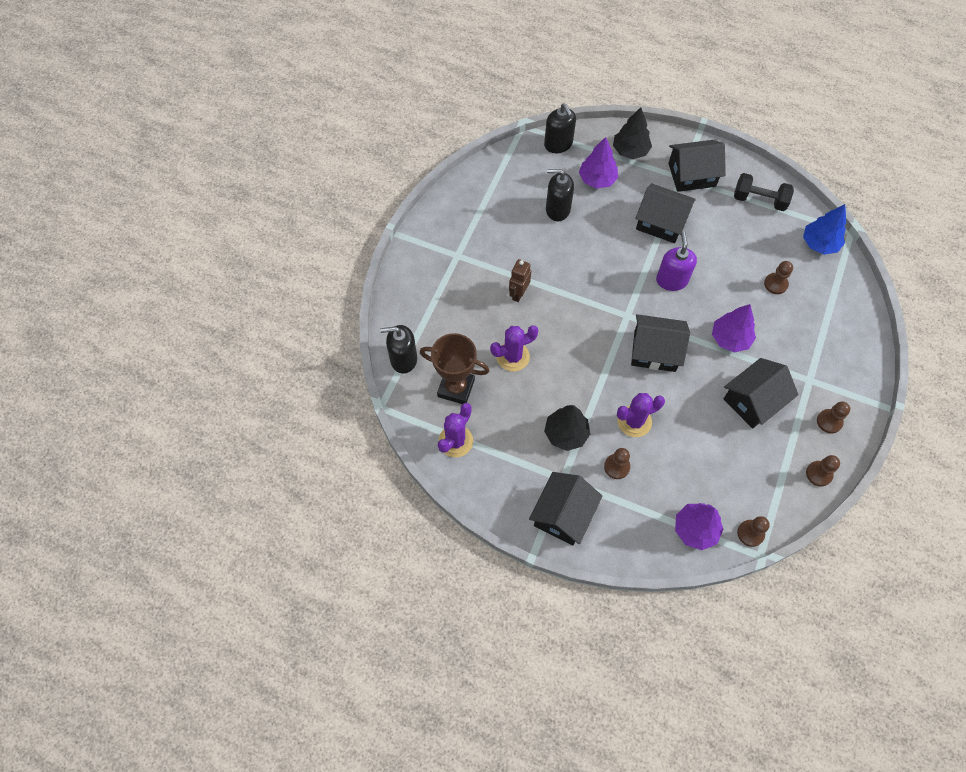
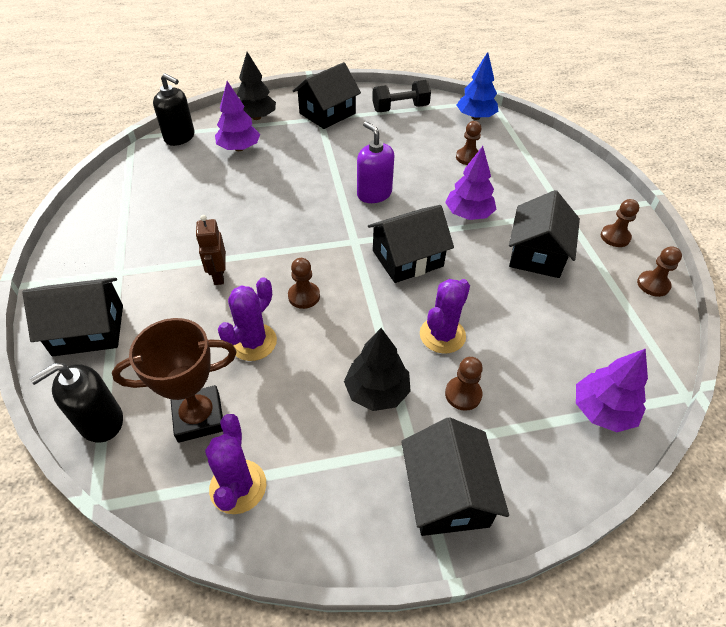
camera: 35 degrees left, 15 degrees down
(557, 209) = (214, 185): black soap dispenser -> none
(661, 222) = (327, 155): black house -> black house (88, 330)
(750, 533) = (655, 379): brown pawn -> brown pawn (304, 296)

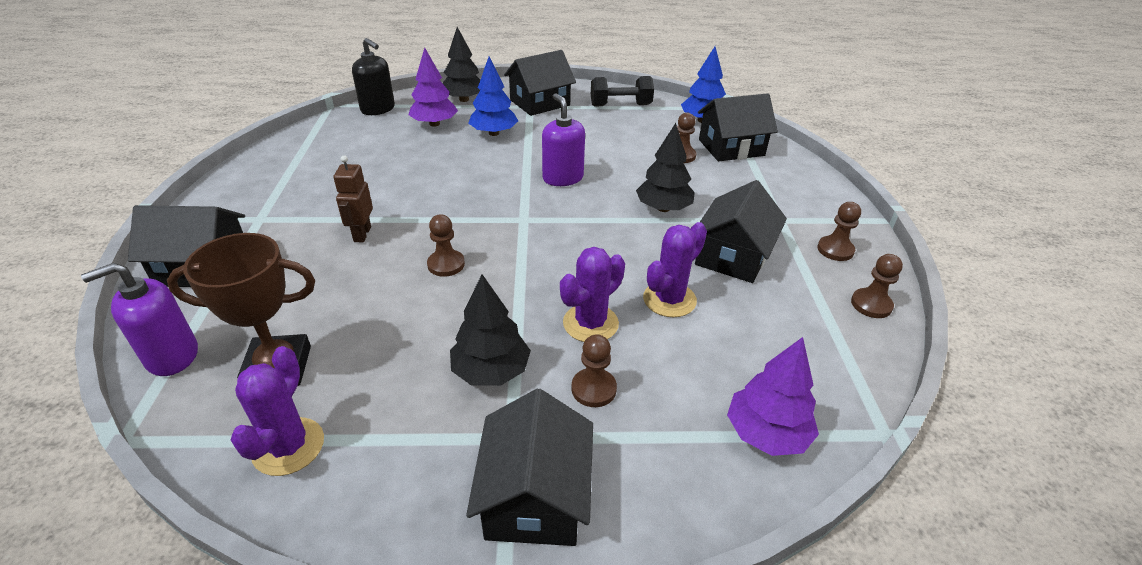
camera: 10 degrees right, 10 degrees down
(101, 421) = (172, 356): black soap dispenser -> purple soap dispenser
(253, 342) = (371, 301): purple cactus -> purple cactus (669, 299)
(297, 152) = (494, 133): none -> blue tree
(407, 258) = (577, 242): black house -> black house (731, 147)
(468, 214) = (663, 208): purple tree -> black tree

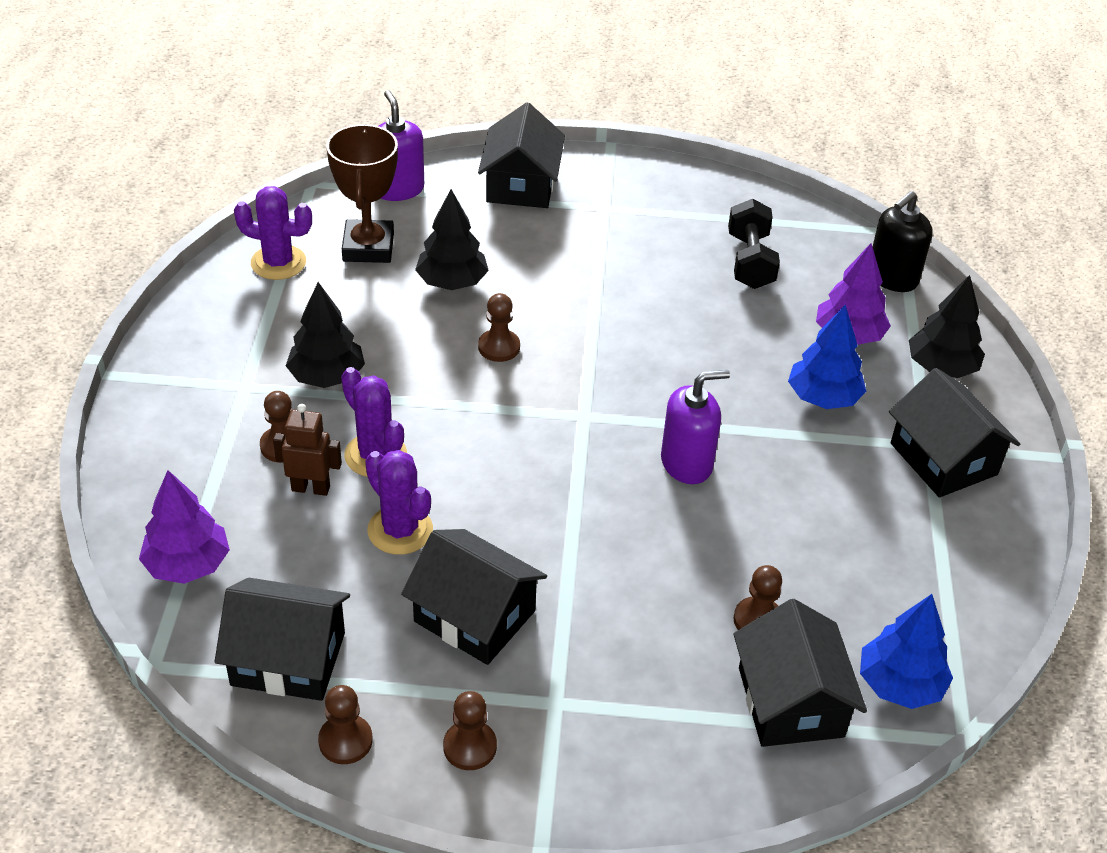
camera: 95 degrees right, 5 degrees up
(362, 234) = (565, 282): brown robot -> brown robot (311, 488)
(535, 496) = (181, 396): black house -> black house (288, 659)
(620, 105) = (949, 569): black dumbbell -> black dumbbell (750, 261)
(663, 208) = (598, 564): black tree -> black tree (452, 282)

